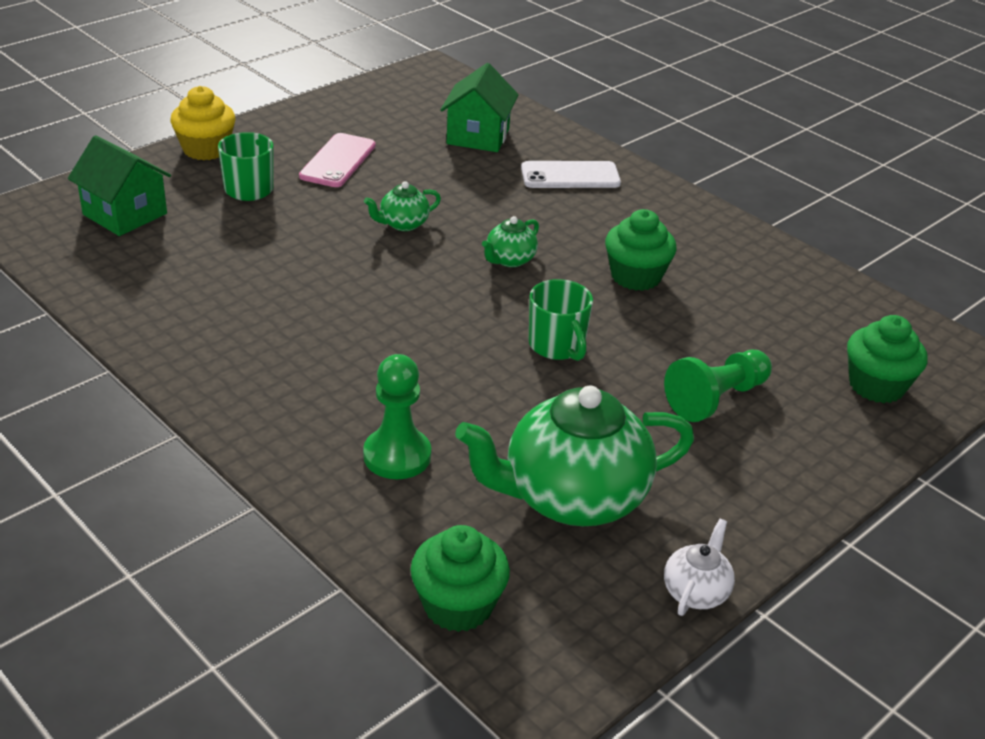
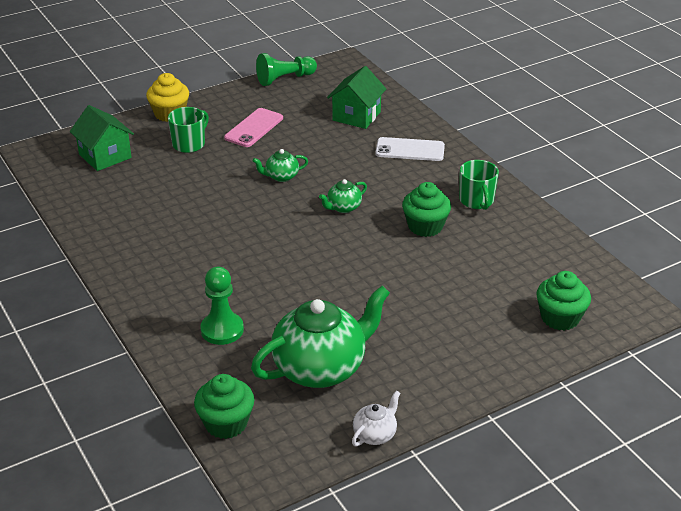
camera: 15 degrees right, 0 degrees up
(557, 346) = (351, 269): green mug -> green mug (476, 201)
(572, 498) = (321, 368): green teapot -> green teapot turned 150 degrees clockwise
(716, 398) = (443, 315): green pawn -> green pawn (285, 79)

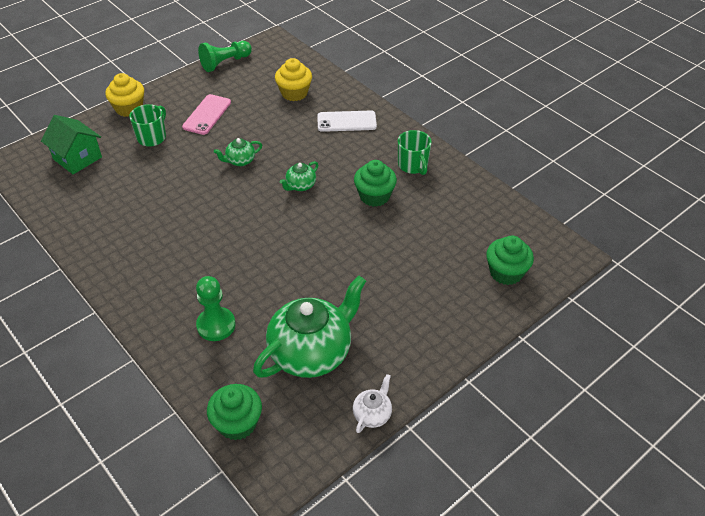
camera: 10 degrees left, 10 degrees up
(356, 116) = (294, 93): green house -> yellow cupcake

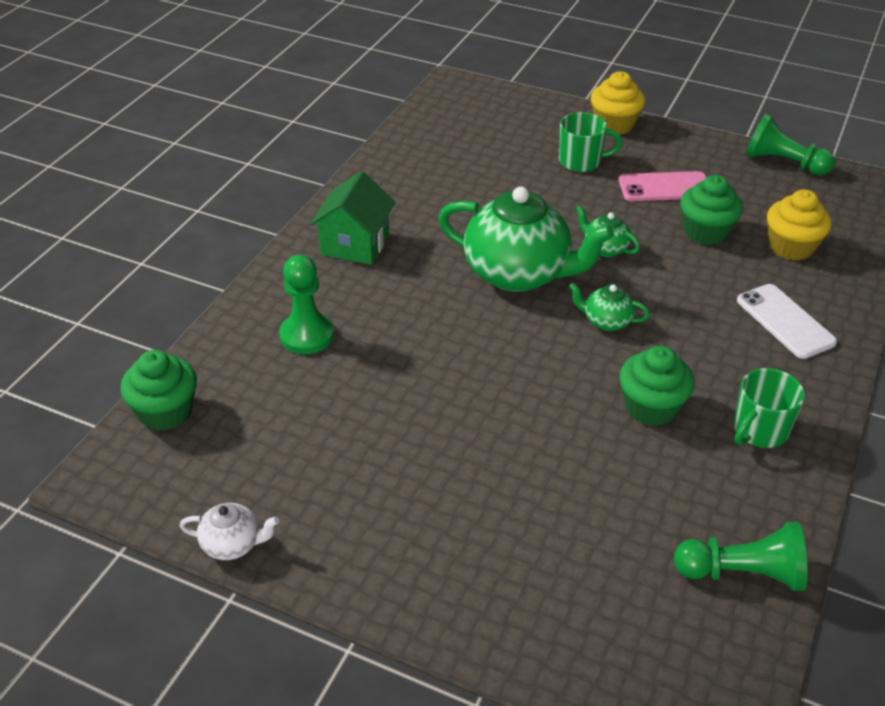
camera: 65 degrees right, 5 degrees down
(77, 158) = (497, 124): green house -> green house (355, 244)
(312, 352) = (309, 442): green teapot -> green teapot (518, 274)
(493, 211) = (742, 573): none -> green pawn
(506, 272) = (607, 634): green cupcake -> green cupcake (705, 232)

